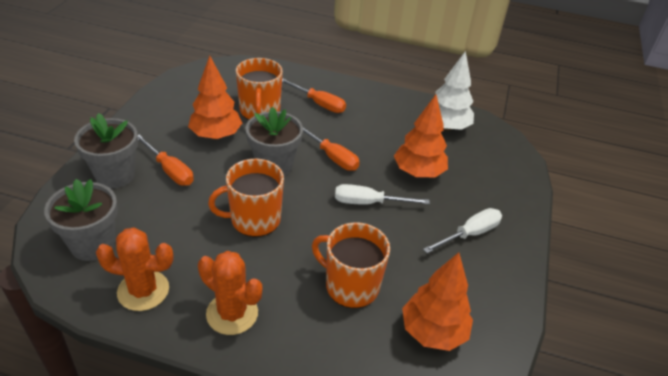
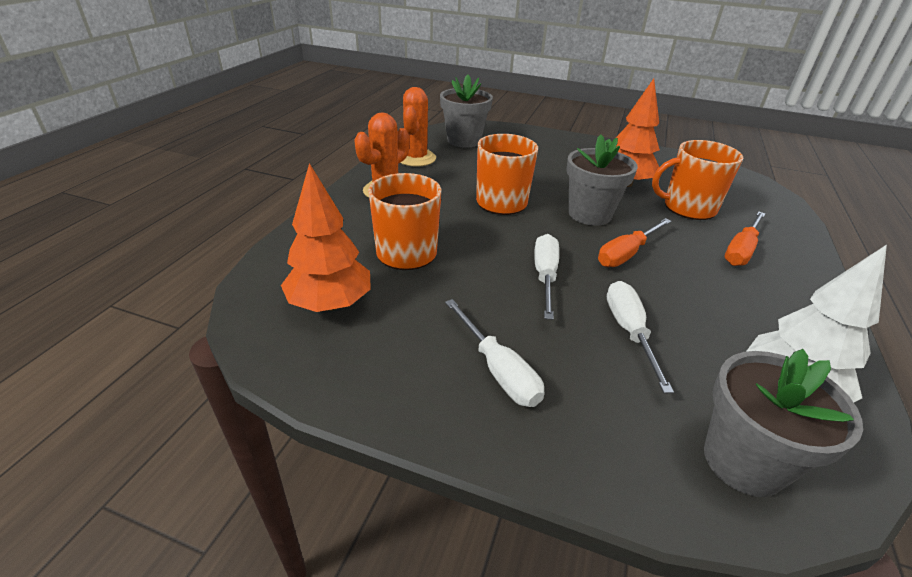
camera: 95 degrees right, 5 degrees down
(115, 175) = (544, 144): grey flower pot -> grey flower pot (743, 461)
(170, 170) = (559, 164): orange screwdriver -> none
(418, 172) = (629, 331): orange tree -> white screwdriver

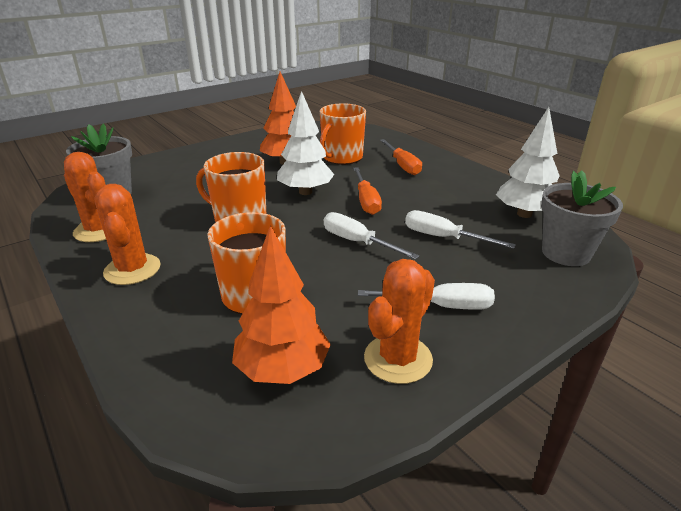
camera: 55 degrees left, 5 degrees down
(391, 365) = (398, 359): none -> orange cactus
(590, 214) = (305, 192): grey flower pot -> white tree

